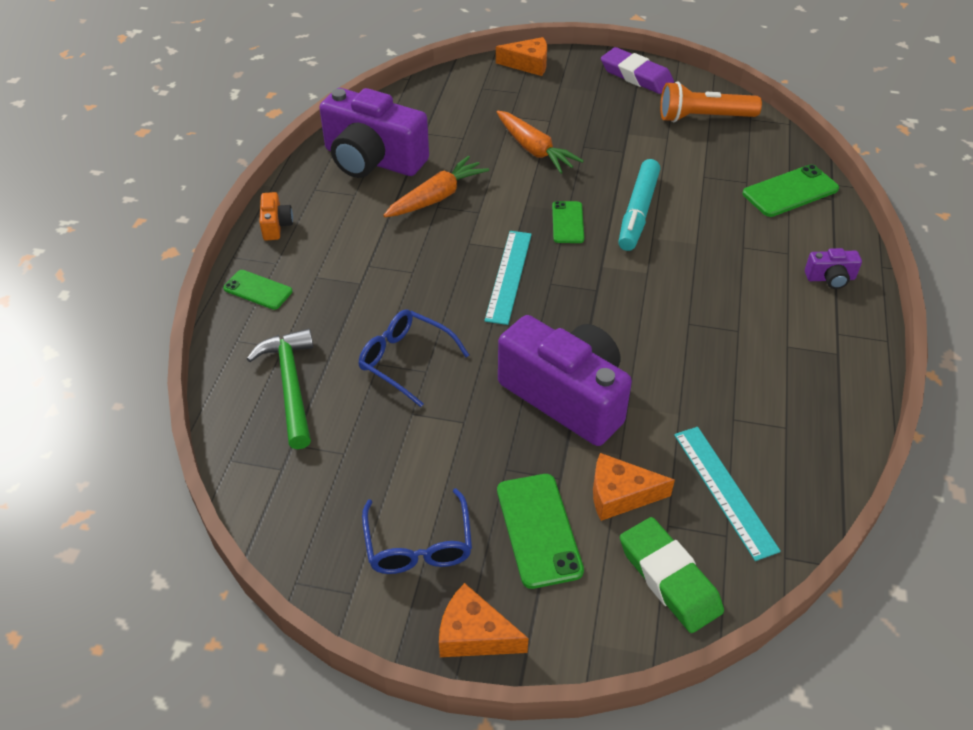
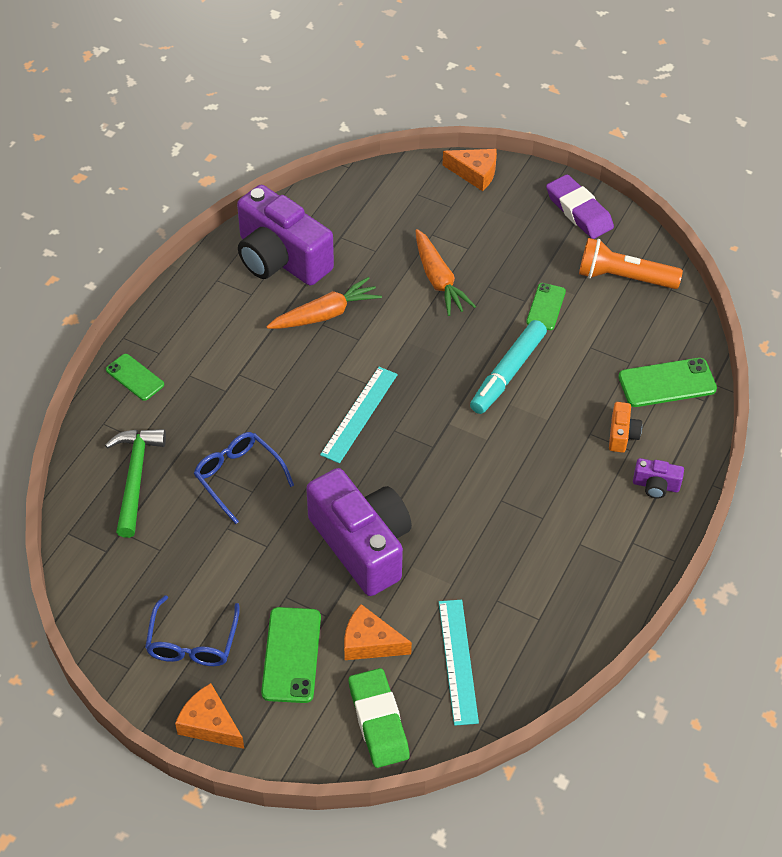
camera: 15 degrees right, 5 degrees up
(276, 225) = (170, 313): orange camera -> orange camera (622, 435)
(567, 222) = (436, 369): green phone -> green phone (546, 307)

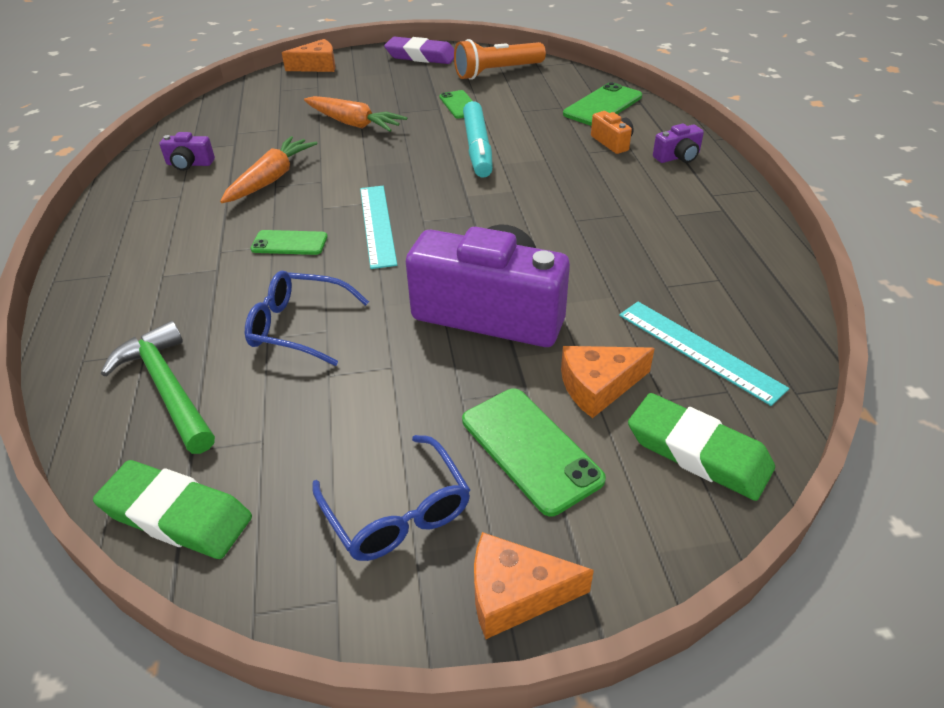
camera: 35 degrees left, 10 degrees down
(89, 569) = (177, 515): none -> green eraser
(135, 377) = (94, 304): green phone -> green phone (289, 243)
(281, 258) = (189, 164): purple camera -> purple camera, size x0.42

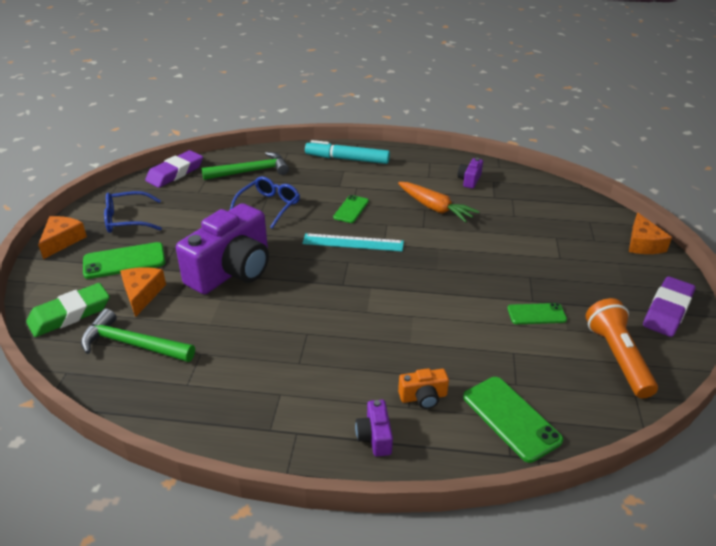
camera: 105 degrees right, 5 degrees down
(177, 515) = (175, 173): green eraser -> purple eraser
(353, 123) = (512, 250): orange carrot -> none
(477, 148) = (445, 307): turquoise marker -> turquoise marker (347, 159)
(699, 350) = (132, 344): turquoise ruler -> green hammer

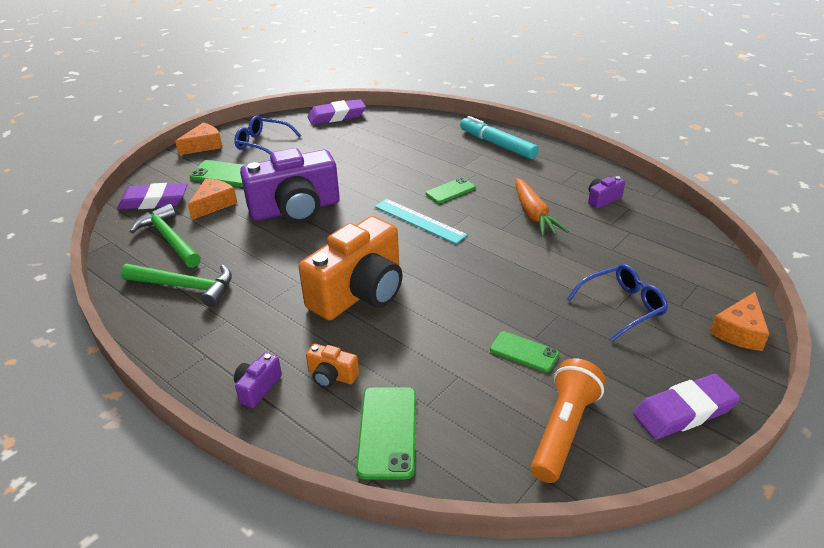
camera: 35 degrees right, 0 degrees up
(70, 314) = (154, 201): green eraser -> purple eraser
(251, 171) = (398, 132): green hammer -> green hammer (185, 287)
(269, 206) = (381, 166): blue glasses -> blue glasses (622, 306)
(370, 320) = (359, 292): none -> orange camera

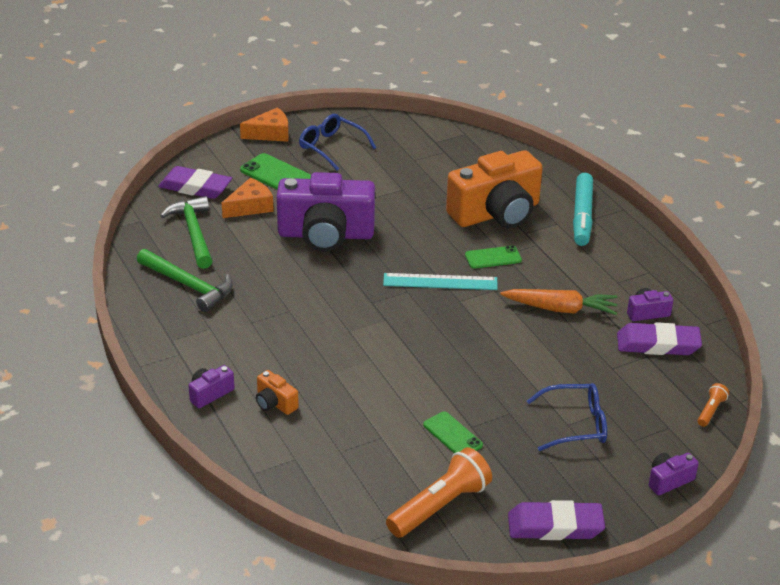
camera: 20 degrees right, 0 degrees up
(337, 116) = (428, 132): purple eraser -> purple eraser (658, 344)
(359, 292) = (340, 337): orange camera -> orange camera (496, 213)
(387, 432) = (295, 461): green phone -> none
(419, 220) = (440, 282): turquoise ruler -> turquoise ruler turned 60 degrees counterclockwise
(497, 144) = (582, 216): turquoise marker -> turquoise marker turned 150 degrees counterclockwise
(534, 215) = (560, 309): orange carrot -> orange carrot turned 90 degrees counterclockwise
(717, 260) = (711, 411): none -> orange flashlight
(740, 331) = (669, 480): orange cheese -> purple camera

